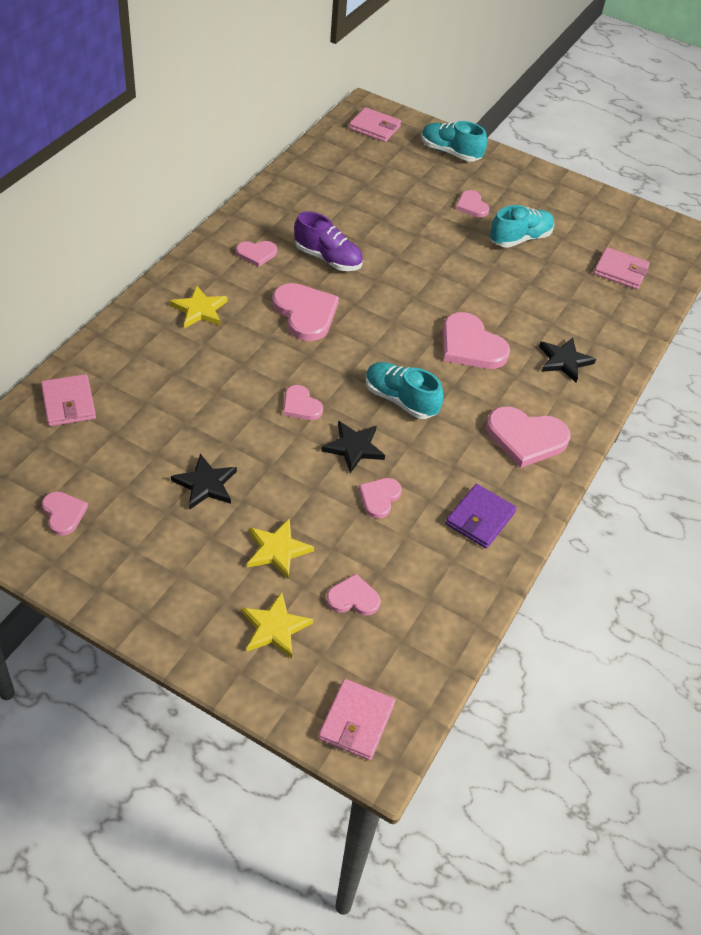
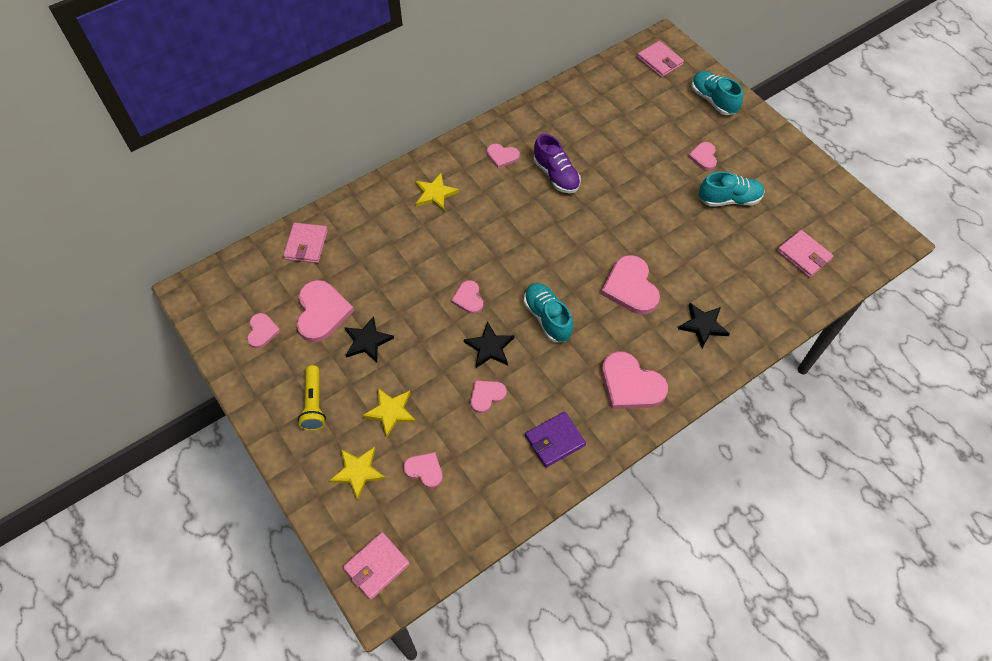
camera: 30 degrees right, 10 degrees up
(177, 572) = (314, 404): none -> yellow flashlight
(305, 313) = (513, 220): pink heart -> pink heart (322, 312)

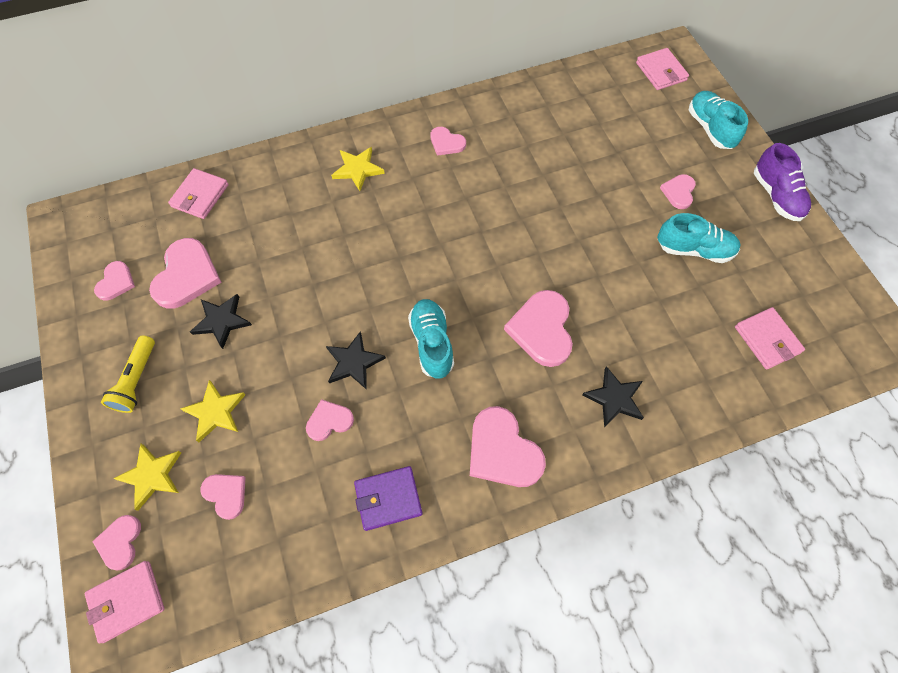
camera: 15 degrees right, 5 degrees up
(468, 298) = (351, 298): pink heart -> pink heart (120, 542)
(556, 175) = (499, 177): purple shoe -> purple shoe (776, 196)

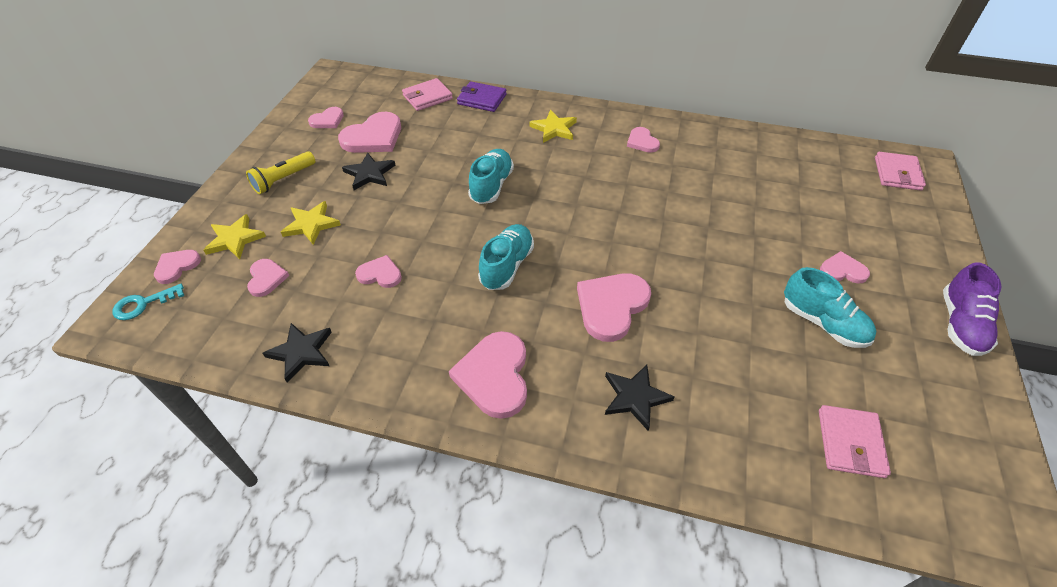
camera: 35 degrees right, 15 degrees down
(127, 601) = (143, 304): pink wallet -> turquoise key
(354, 362) = (435, 246): black star -> black star (301, 352)
(388, 498) = (371, 352): purple wallet -> purple wallet (482, 99)
(678, 192) = (842, 270): pink heart -> pink heart turned 45 degrees clockwise
(710, 128) = (920, 237): turquoise shoe -> turquoise shoe (491, 186)

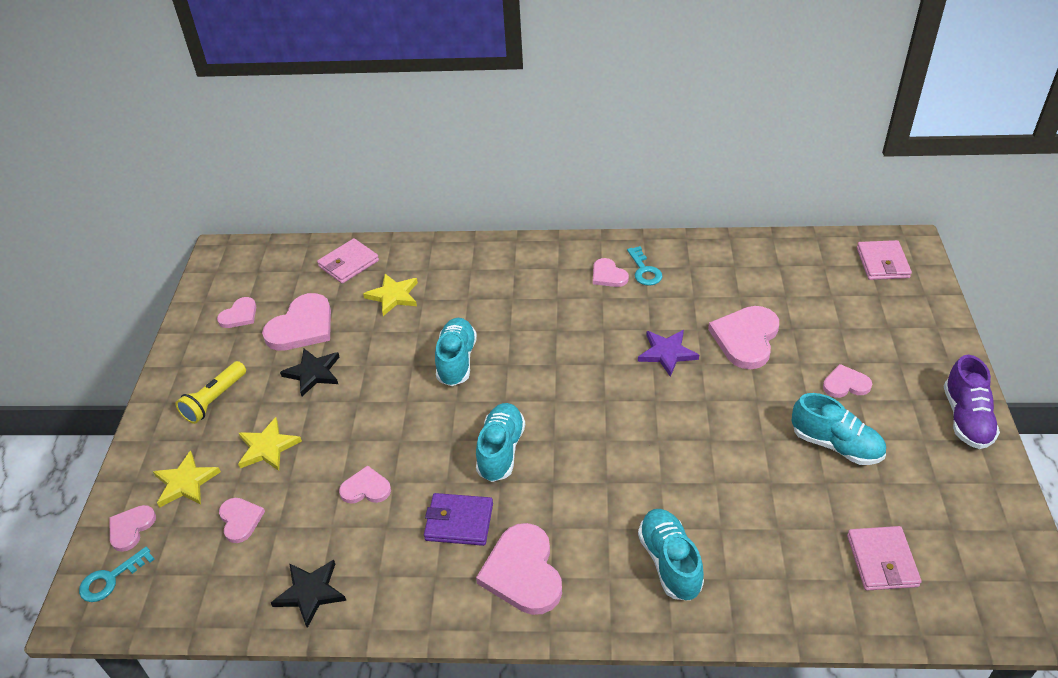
camera: 10 degrees left, 5 degrees down
(482, 99) = (413, 255): purple wallet -> purple wallet (459, 522)
(554, 129) = (507, 277): yellow star -> yellow star (393, 296)
(611, 306) = (622, 472): pink heart -> pink heart (746, 338)
(635, 397) = (669, 562): black star -> turquoise shoe
(675, 143) = (644, 270): none -> turquoise key
(678, 213) = (667, 353): none -> purple star

